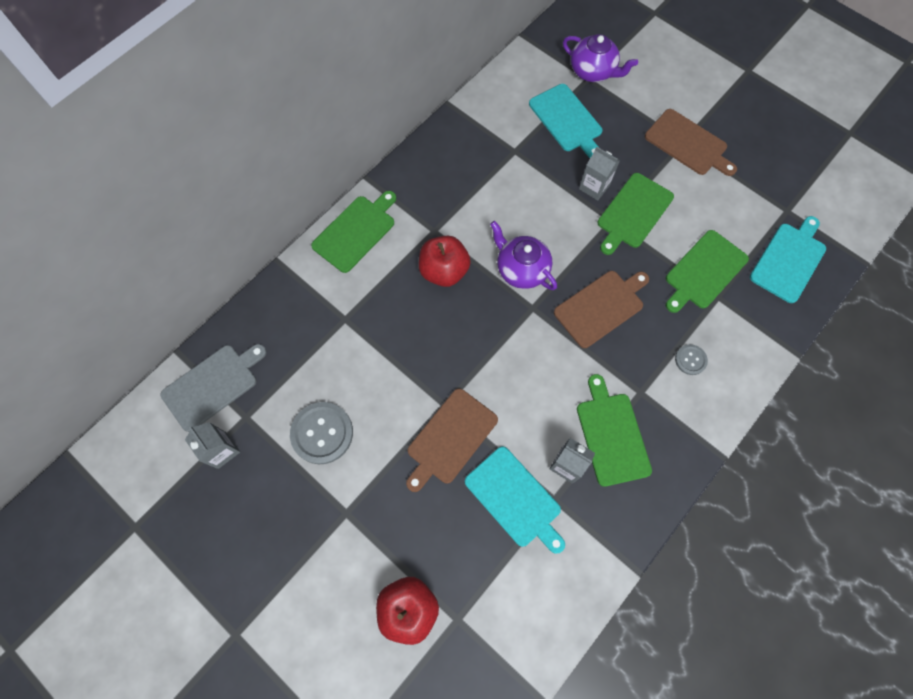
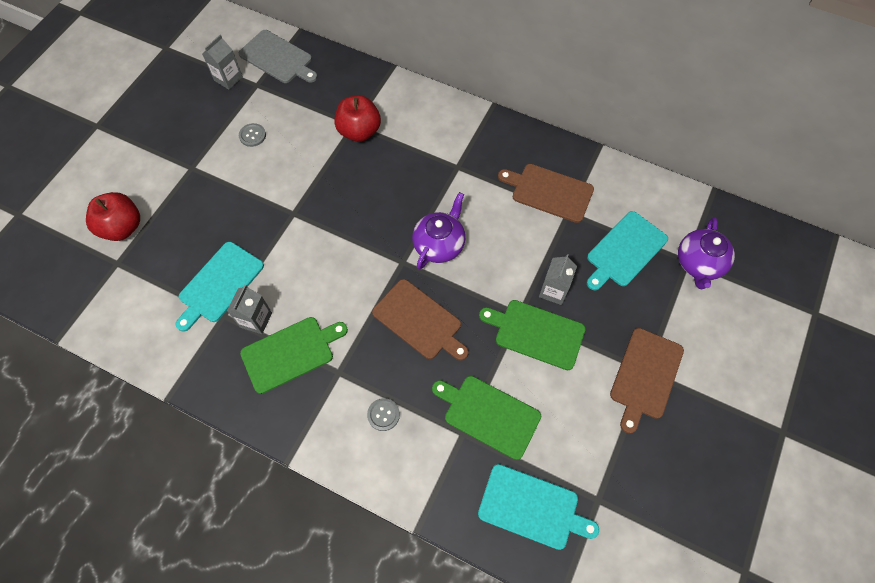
camera: 75 degrees right, 5 degrees down
(322, 433) = (252, 135): grey button -> grey button, size x0.53
(356, 231) = (437, 110): green cutting board -> none
(444, 271) = (419, 184): red apple -> red apple (359, 131)
(450, 438) = (264, 224): brown cutting board -> brown cutting board (549, 192)

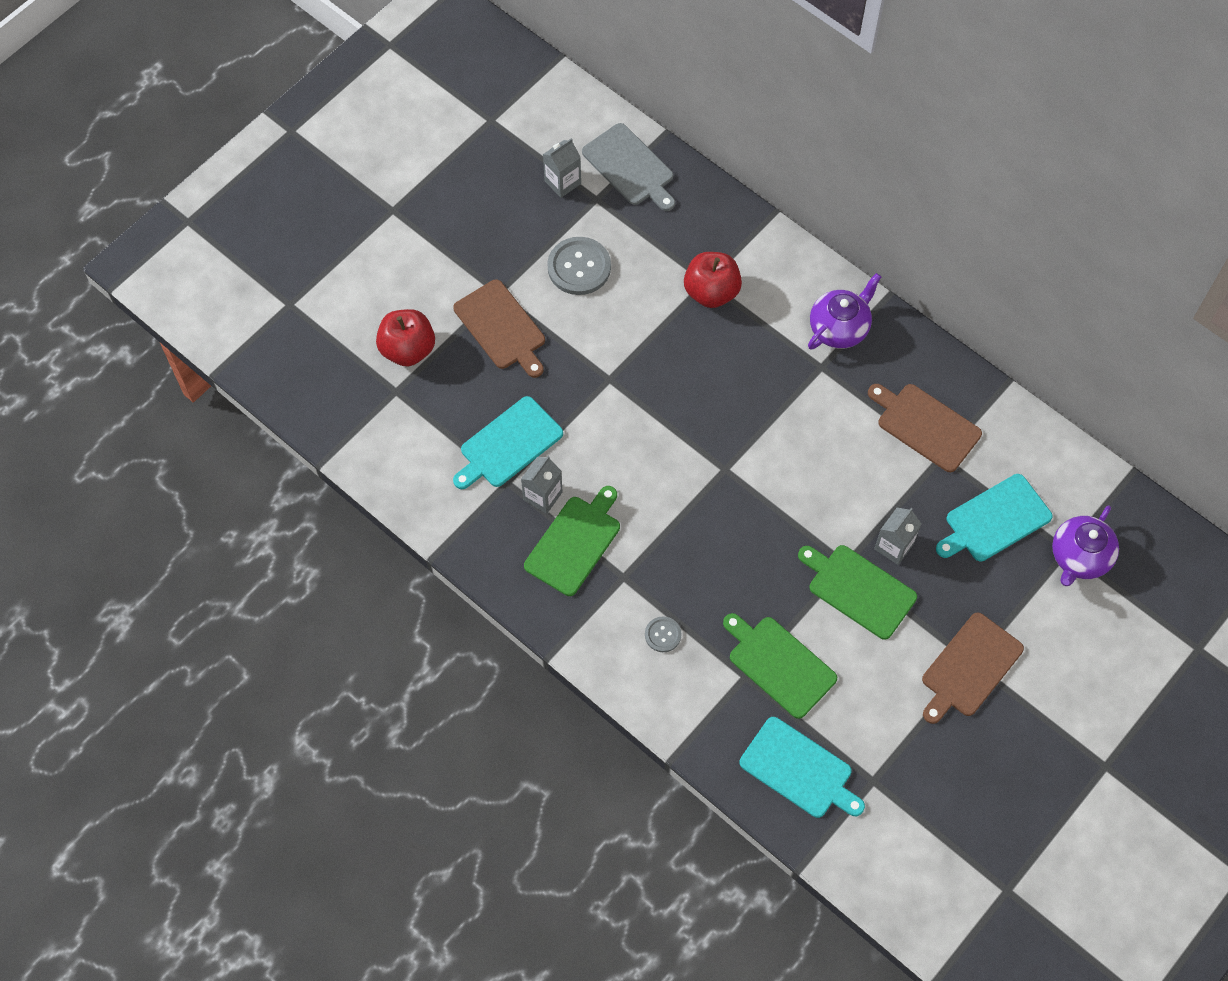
camera: 15 degrees right, 0 degrees up
(252, 135) = (579, 267): grey button -> grey button, size x1.90
(290, 353) = (574, 542): green cutting board -> green cutting board turned 45 degrees counterclockwise
(419, 321) = (728, 542): brown cutting board -> brown cutting board (501, 327)
(439, 244) = (774, 459): purple teapot -> purple teapot (839, 328)

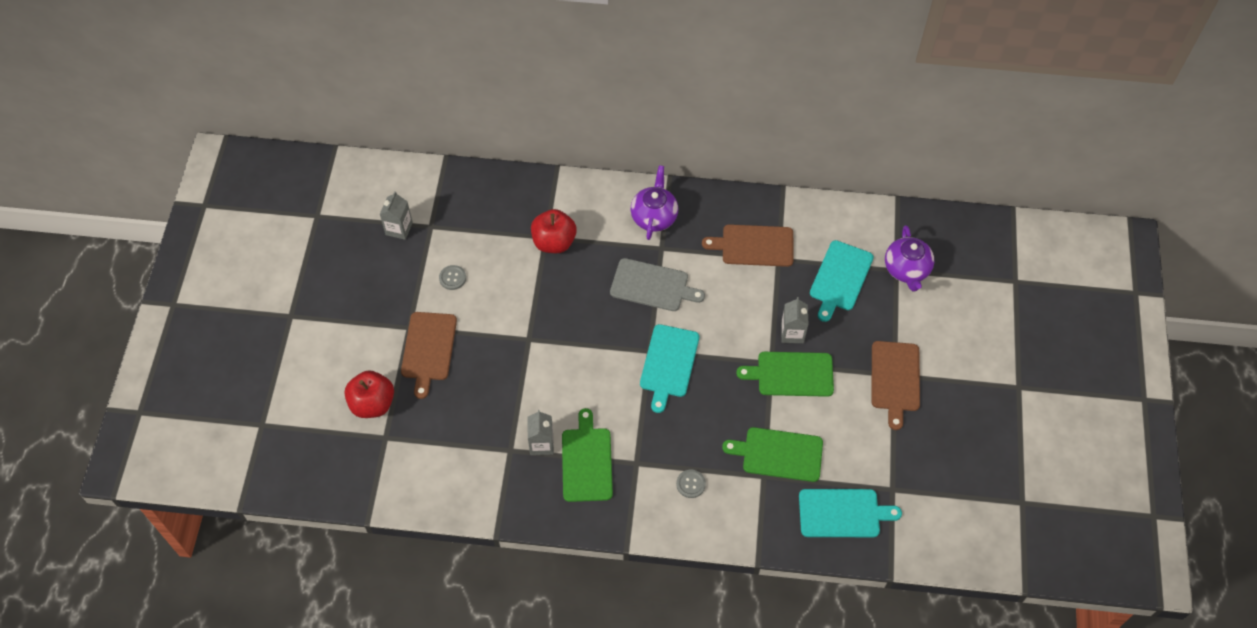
camera: 35 degrees left, 5 degrees down
(501, 327) = (428, 349): brown cutting board -> brown cutting board turned 75 degrees clockwise
(508, 444) = (492, 424): turquoise cutting board -> turquoise cutting board (669, 364)
(579, 267) = (452, 278): grey button -> grey button, size x0.53
(630, 167) = (438, 192): grey cutting board -> grey cutting board (652, 286)

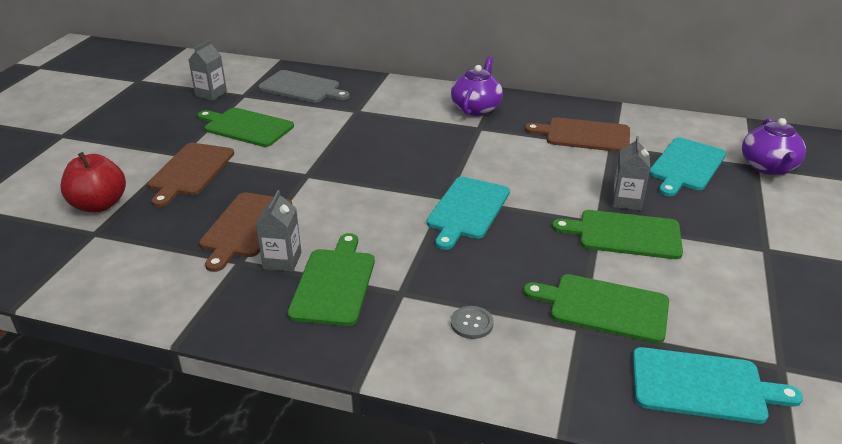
camera: 10 degrees right, 25 degrees down
(452, 278) = (246, 127): grey button -> green cutting board
(554, 242) = (364, 114): red apple -> none
(652, 286) = (462, 151): grey cutting board -> grey cutting board (302, 87)
(895, 379) = (768, 253): brown cutting board -> brown cutting board (245, 227)

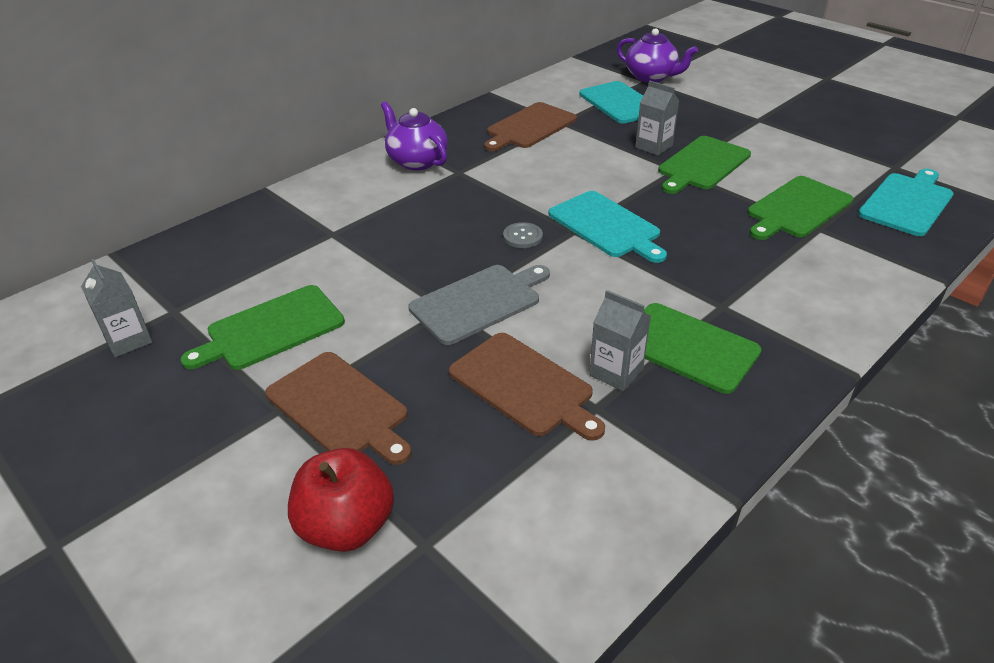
camera: 60 degrees left, 5 degrees up
(302, 87) = (218, 257): grey cutting board -> grey cutting board (479, 302)
(471, 323) = (789, 280): grey button -> grey button (522, 236)

